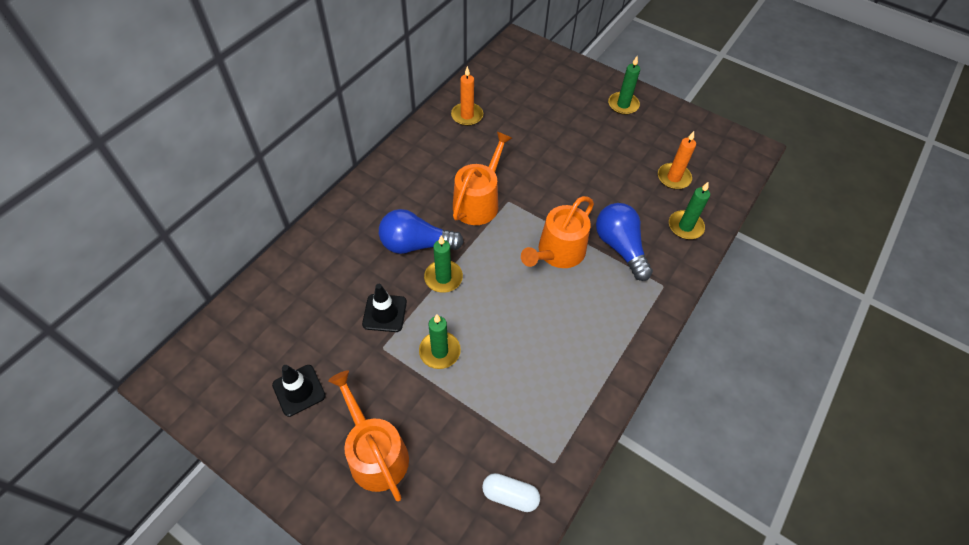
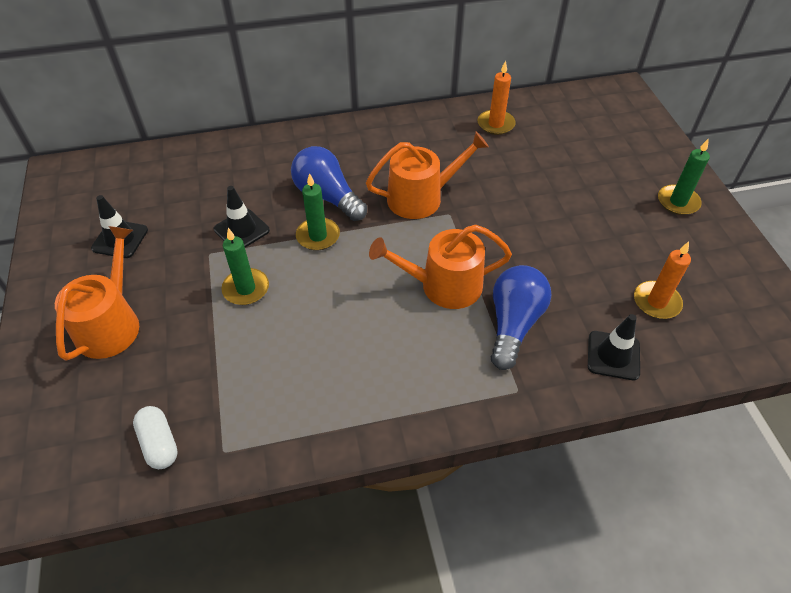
camera: 45 degrees right, 5 degrees down
(685, 226) = (613, 355): green candle -> black traffic cone

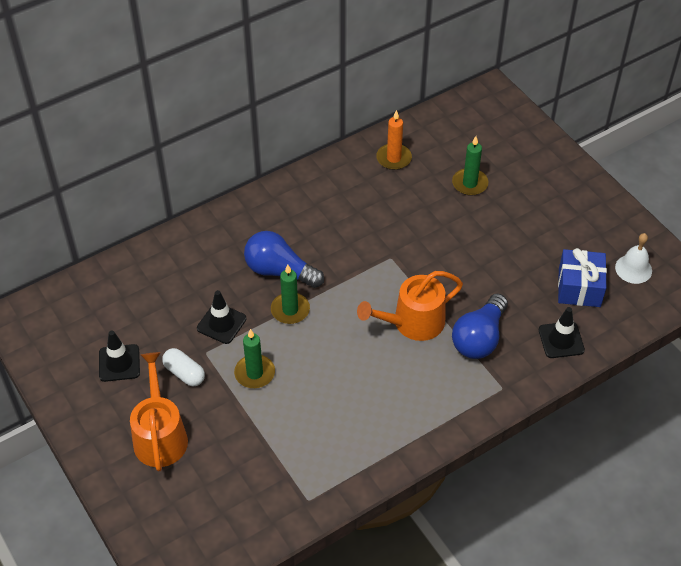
camera: 20 degrees left, 0 degrees up
(159, 443) = (257, 510): white capsule -> white capsule (184, 373)
(421, 197) = (360, 249): orange watering can -> none
(513, 324) = (479, 338): blue light bulb -> blue light bulb turned 150 degrees counterclockwise
(656, 302) = (579, 287): orange candle -> blue gift
(678, 202) = (570, 194): green candle -> green candle (469, 183)
(732, 299) = (633, 269): none -> white bell

